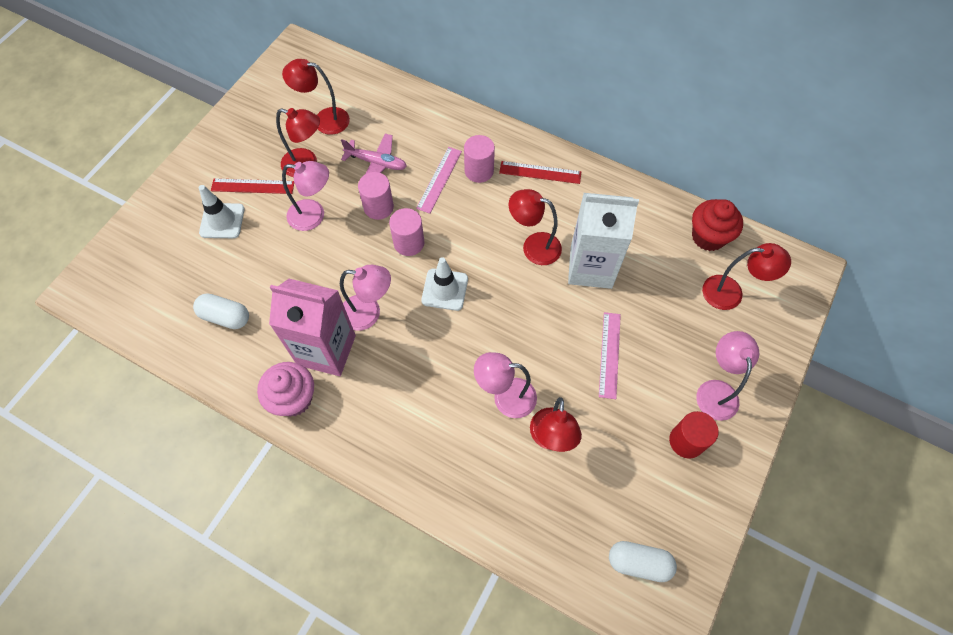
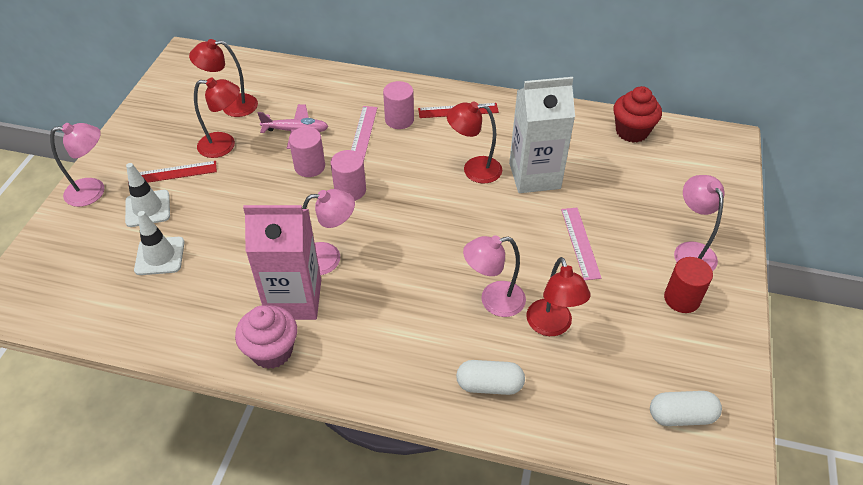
camera: 15 degrees left, 15 degrees down
(225, 317) = (175, 292): white capsule -> white capsule (489, 385)
(314, 216) = (245, 186): pink lamp -> pink lamp (93, 191)
(445, 289) = (399, 222): white traffic cone -> white traffic cone (160, 256)
(731, 293) = (670, 171): red lamp -> none

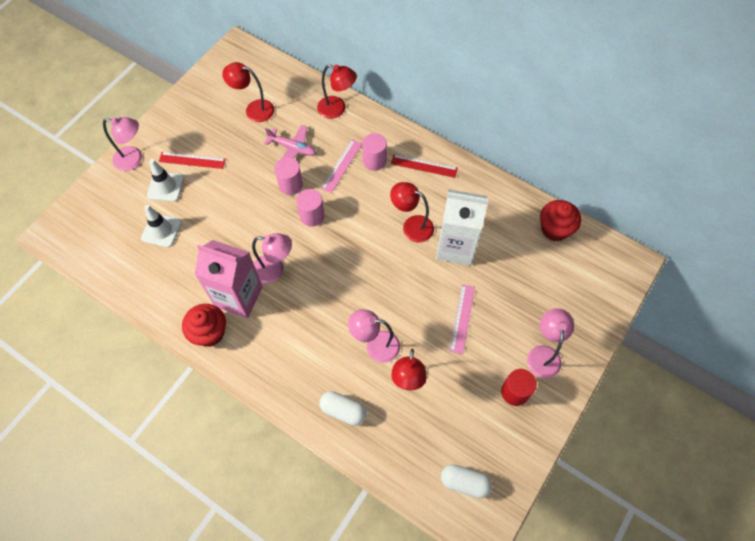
camera: 20 degrees right, 15 degrees up
(224, 145) = (236, 146): red lamp -> red lamp (337, 109)
(272, 351) = (209, 333): pink cupcake -> red cupcake

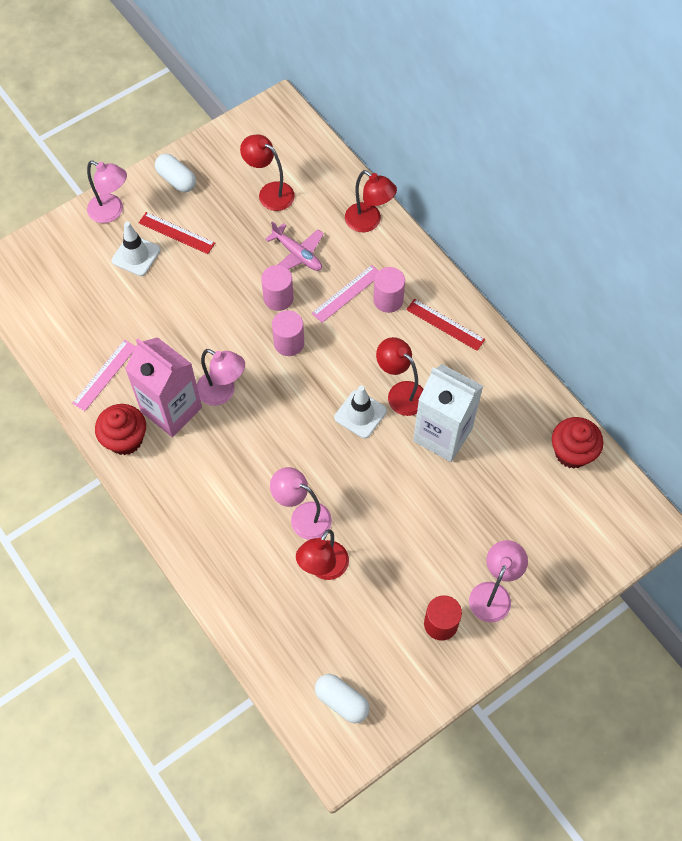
camera: 20 degrees right, 0 degrees up
(161, 230) = (113, 305): white traffic cone -> white traffic cone (360, 414)
(343, 410) = (239, 576): white capsule -> white capsule (176, 180)
(462, 318) = (415, 520): pink ruler -> pink ruler (105, 375)

